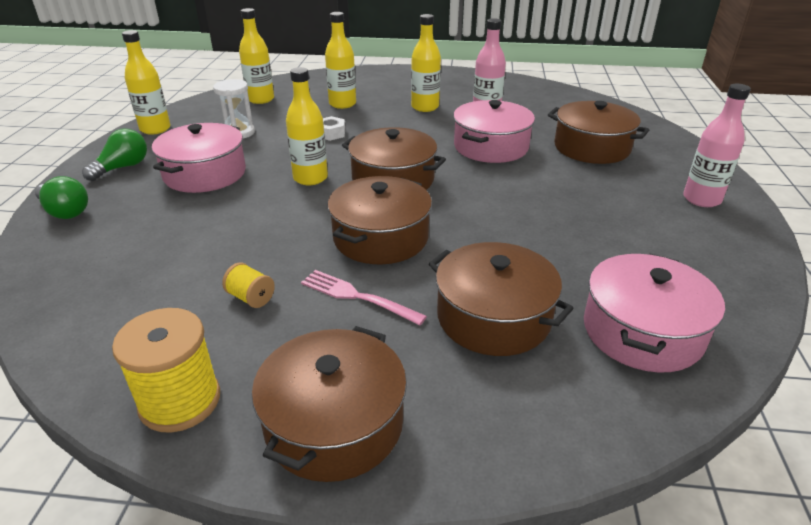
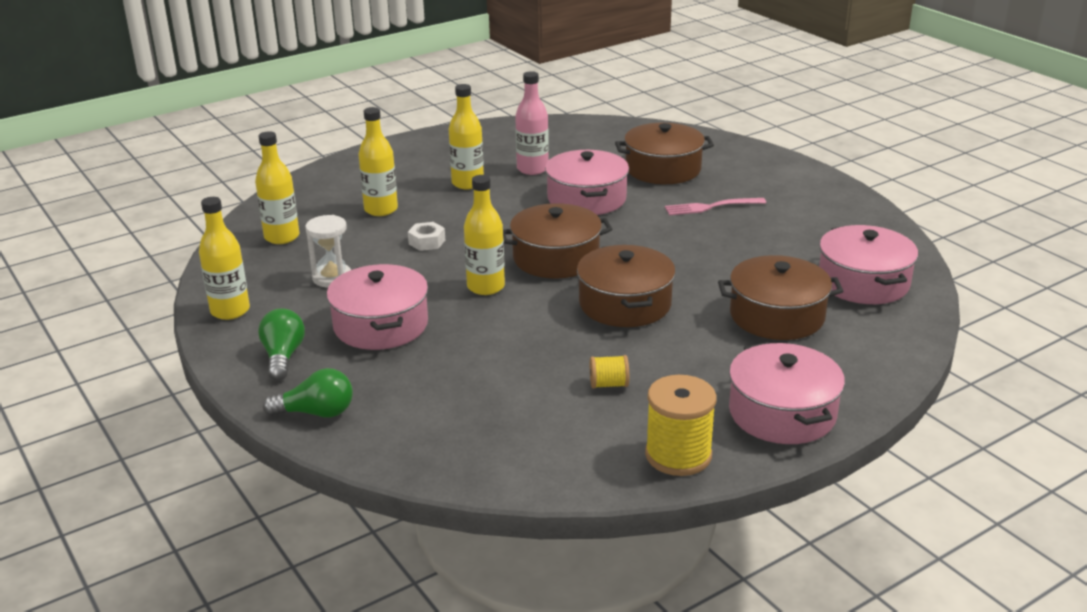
camera: 40 degrees left, 5 degrees down
(334, 423) = (782, 413): brown pot -> pink pot
(357, 297) = (678, 347): pink fork -> pink fork (711, 207)
(701, 199) = (788, 181): pink bottle -> none

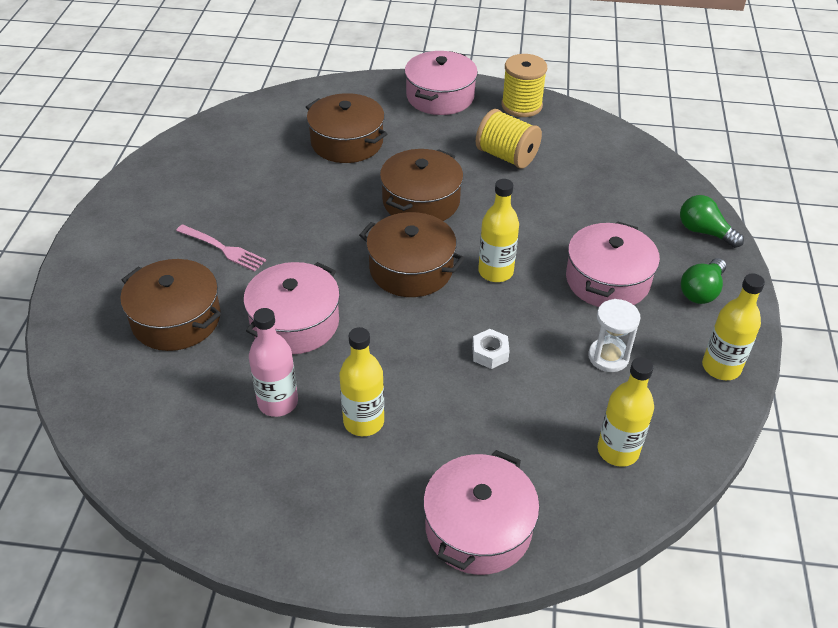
camera: 140 degrees left, 15 degrees up
(381, 209) = (487, 433): yellow bottle -> none
(609, 384) = (506, 156): yellow spool -> yellow spool, size x1.93
(863, 282) = (258, 133): pink pot -> pink pot (478, 528)

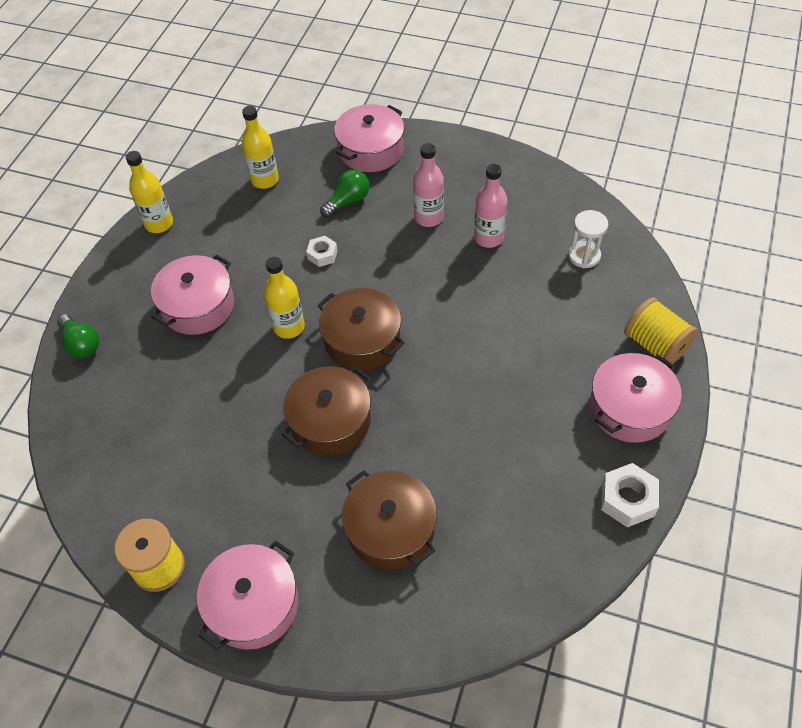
camera: 165 degrees left, 10 degrees up
(144, 179) = (627, 499): none -> white nut
(176, 319) = (571, 316): brown pot -> none
(223, 249) = (534, 387): pink fork -> none
(295, 322) = (471, 300): pink pot -> pink pot (630, 408)
(363, 421) = (428, 217): yellow bottle -> pink bottle
(506, 156) = (216, 475): yellow spool -> yellow spool (655, 345)
(608, 357) = (235, 241): white hourglass -> white hourglass (584, 256)
(701, 291) = (128, 285): green light bulb -> green light bulb (348, 201)

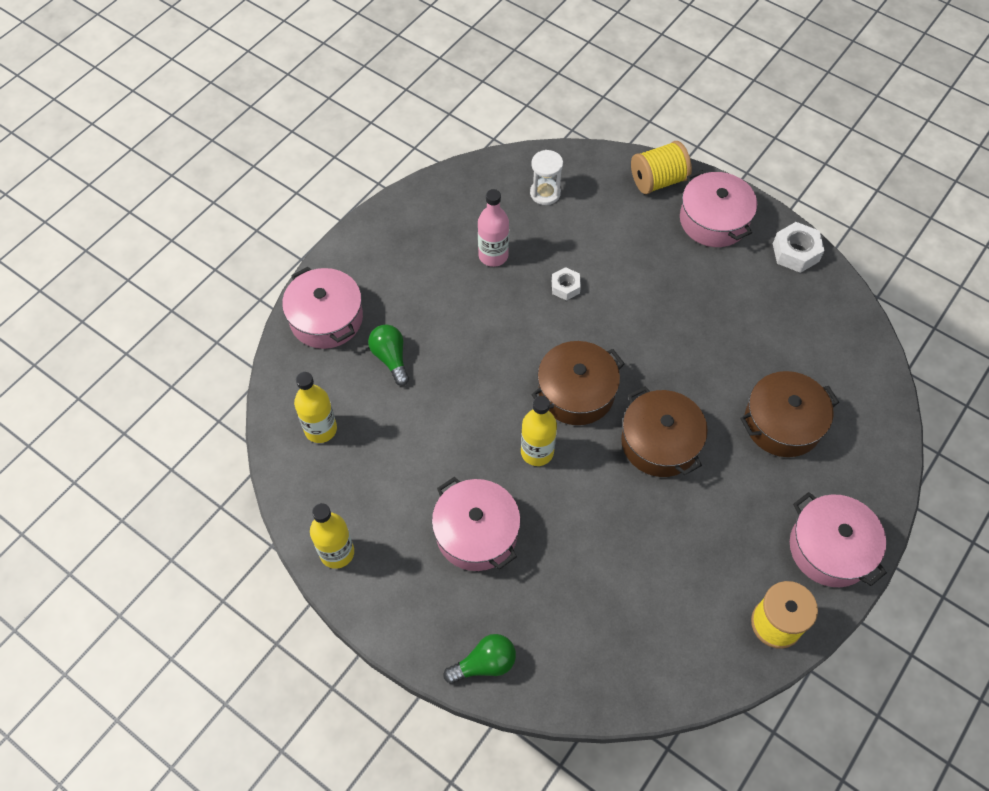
camera: 75 degrees left, 5 degrees up
(322, 255) = (455, 400): white nut -> white nut (565, 287)
(428, 217) = (445, 295): pink bottle -> none

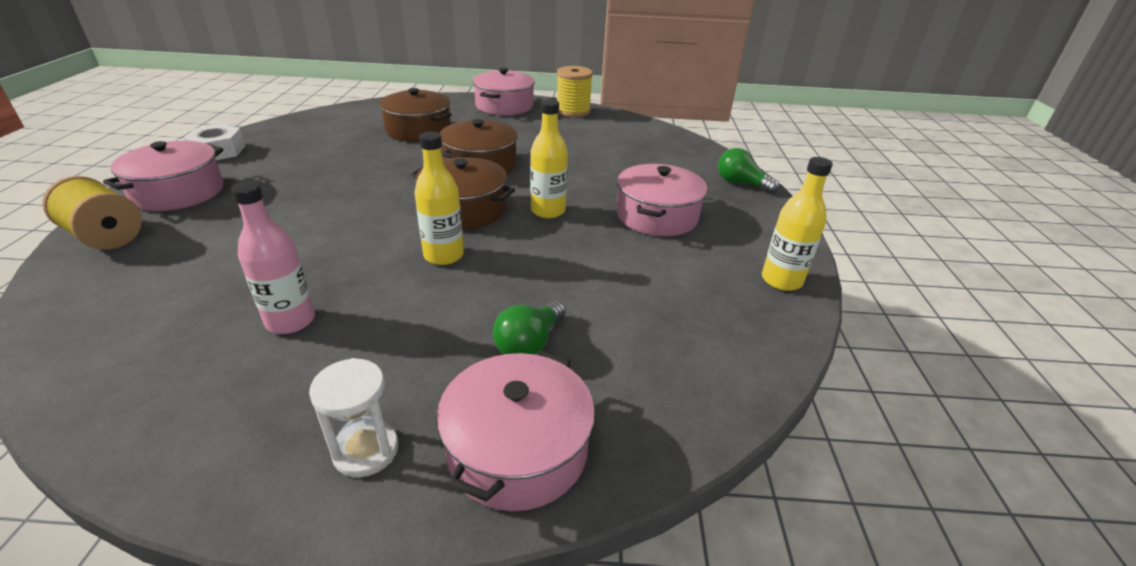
camera: 125 degrees left, 25 degrees down
(320, 429) = (685, 358): yellow bottle -> yellow bottle (443, 255)
(545, 193) = (139, 315): white hourglass -> white hourglass (366, 450)
(565, 287) = (323, 251): white nut -> none

